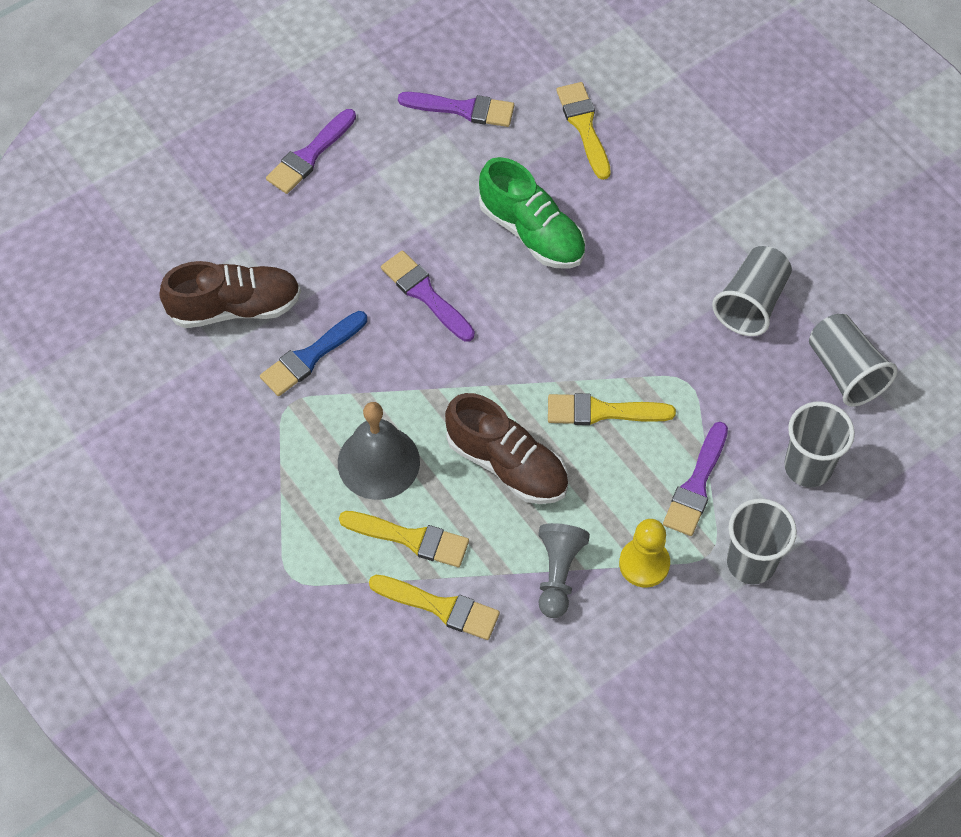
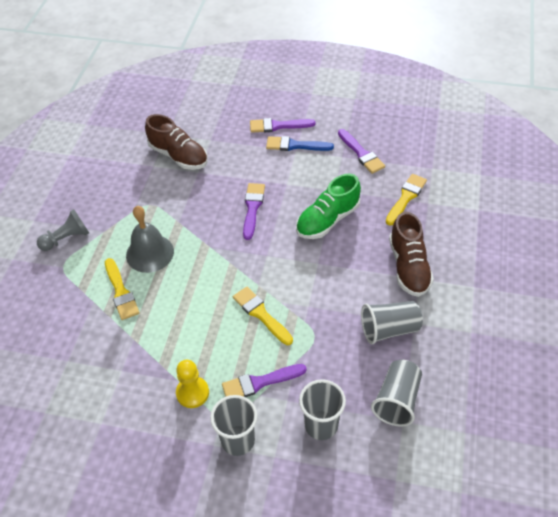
camera: 50 degrees right, 10 degrees down
(310, 356) = (180, 194): blue brush -> blue brush (295, 145)
(440, 607) = (94, 328): yellow brush -> none
(507, 464) = (194, 299): brown shoe -> brown shoe (408, 267)
(532, 232) = (327, 220): green shoe -> green shoe turned 45 degrees clockwise
(558, 574) = (154, 361): grey pawn -> grey pawn (66, 238)

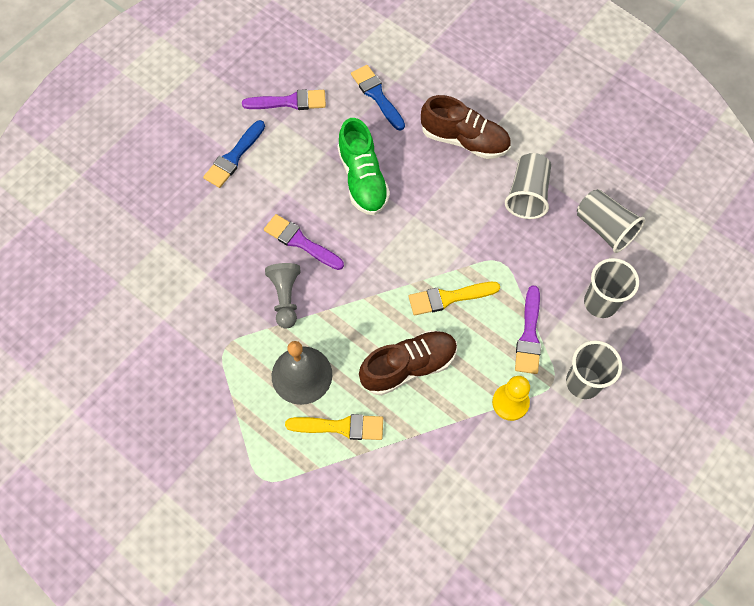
camera: 65 degrees left, 15 degrees up
(66, 238) = (221, 461): grey pawn -> grey pawn (285, 298)
(178, 156) = (166, 284): brown shoe -> brown shoe (408, 366)
(278, 126) = (190, 159): purple brush -> none
(406, 197) = (377, 95): yellow brush -> blue brush

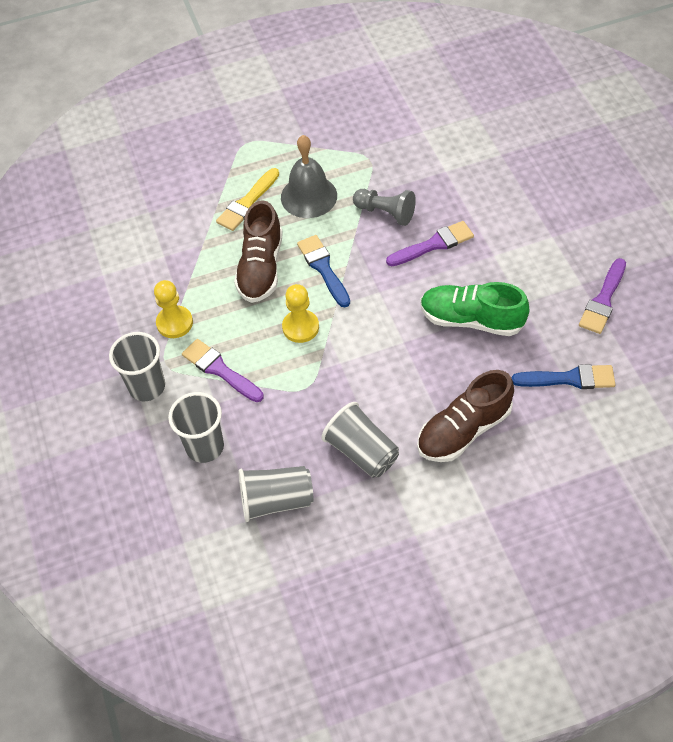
camera: 125 degrees right, 10 degrees down
(234, 157) = (559, 232): blue brush -> blue brush (323, 268)
(448, 298) = (300, 327): yellow brush -> yellow pawn

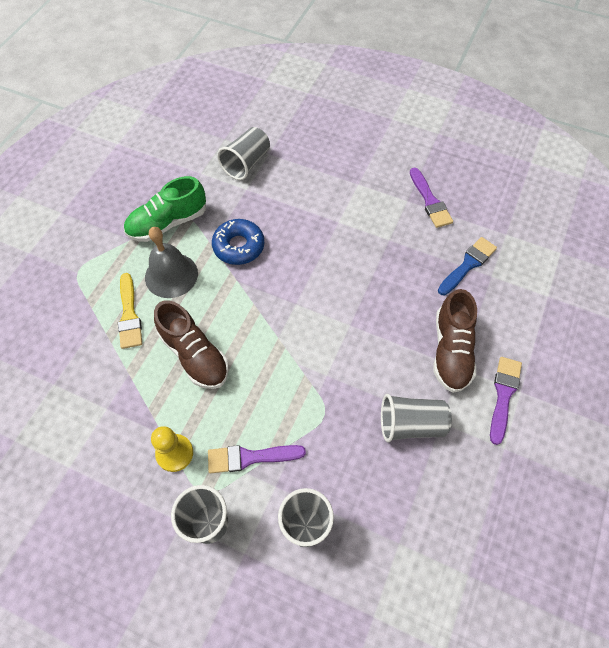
camera: 50 degrees left, 5 degrees up
(276, 501) = (398, 515): grey cup -> grey cup (246, 163)
(300, 327) = (272, 374): yellow pawn -> none
(323, 268) = (240, 318): blue brush -> none
(385, 213) = (238, 246): grey pawn -> blue donut
(434, 244) = (294, 243): purple brush -> purple brush (503, 395)
(471, 319) = (373, 274): green shoe -> green shoe (168, 223)

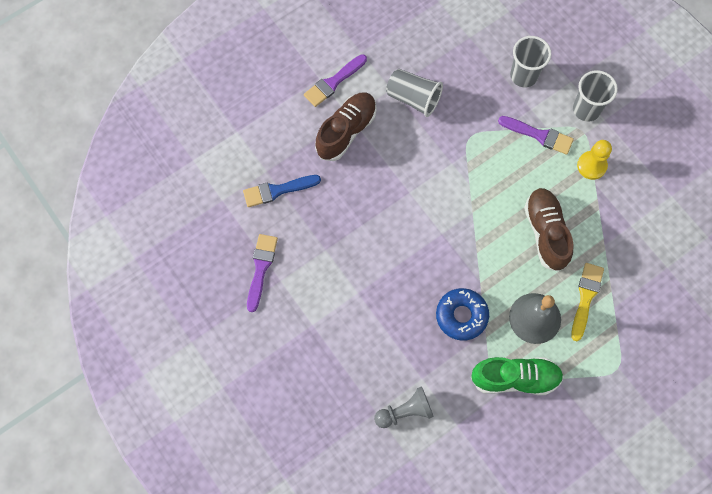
camera: 150 degrees left, 10 degrees up
(246, 163) = (405, 411): grey cup -> grey pawn

